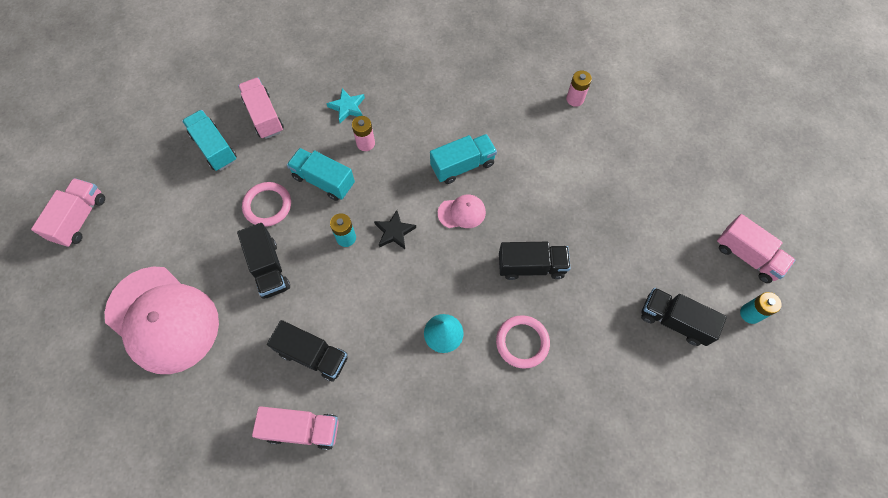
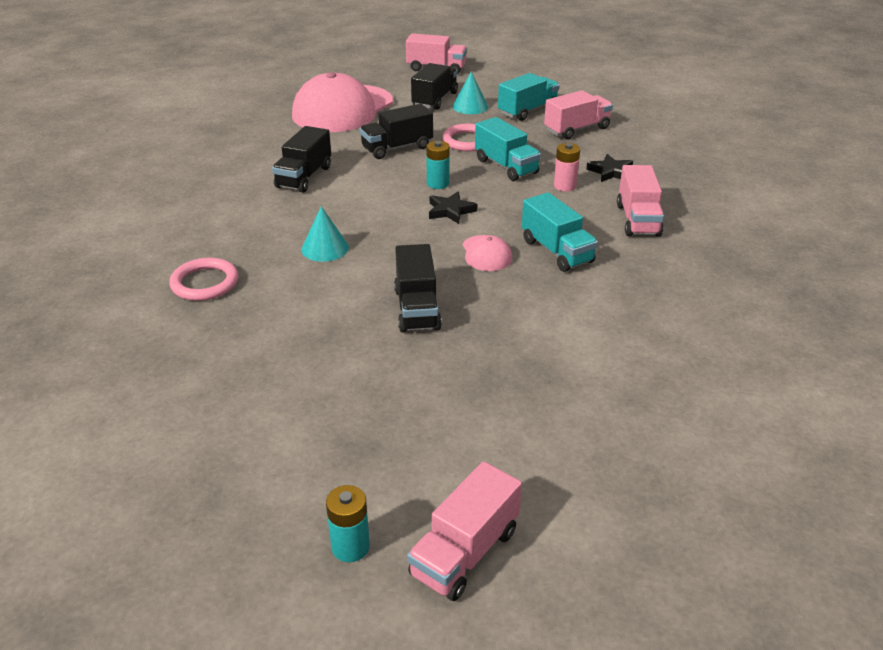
camera: 85 degrees right, 30 degrees down
(191, 196) = (470, 106): none -> turquoise cone
(302, 429) = (230, 178): pink truck -> pink truck (638, 220)
(324, 181) = (506, 166): turquoise truck -> turquoise truck turned 120 degrees clockwise
(347, 107) = (610, 172): turquoise star -> black star
(522, 342) = (310, 304): pink ring -> pink ring (205, 283)
(575, 99) = (717, 346): pink battery -> none
(674, 321) = (337, 446): black truck -> black truck (435, 100)

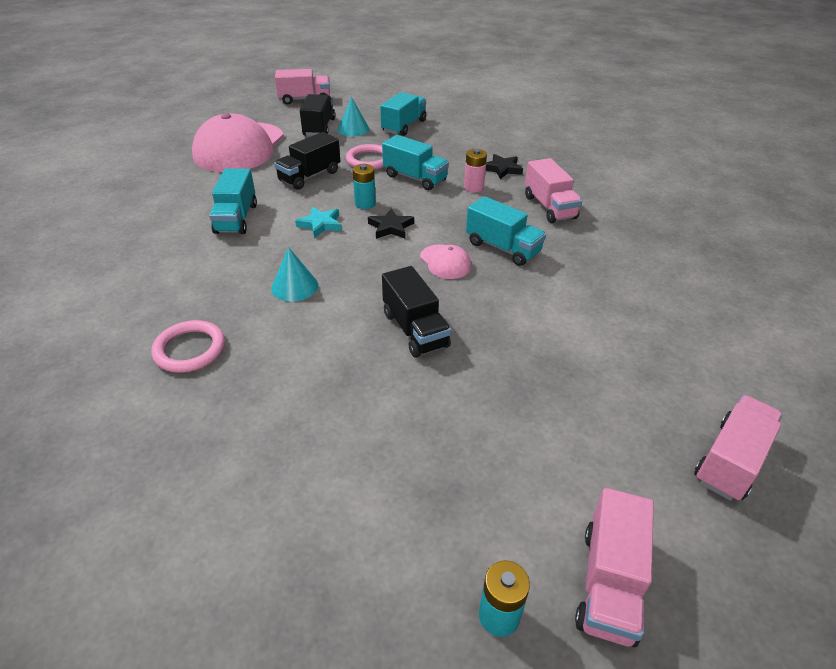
camera: 20 degrees left, 5 degrees up
(304, 177) = (236, 218): black truck -> turquoise truck
(381, 196) = (320, 224): none -> turquoise star
(576, 129) = (453, 137): pink truck -> pink truck (730, 461)

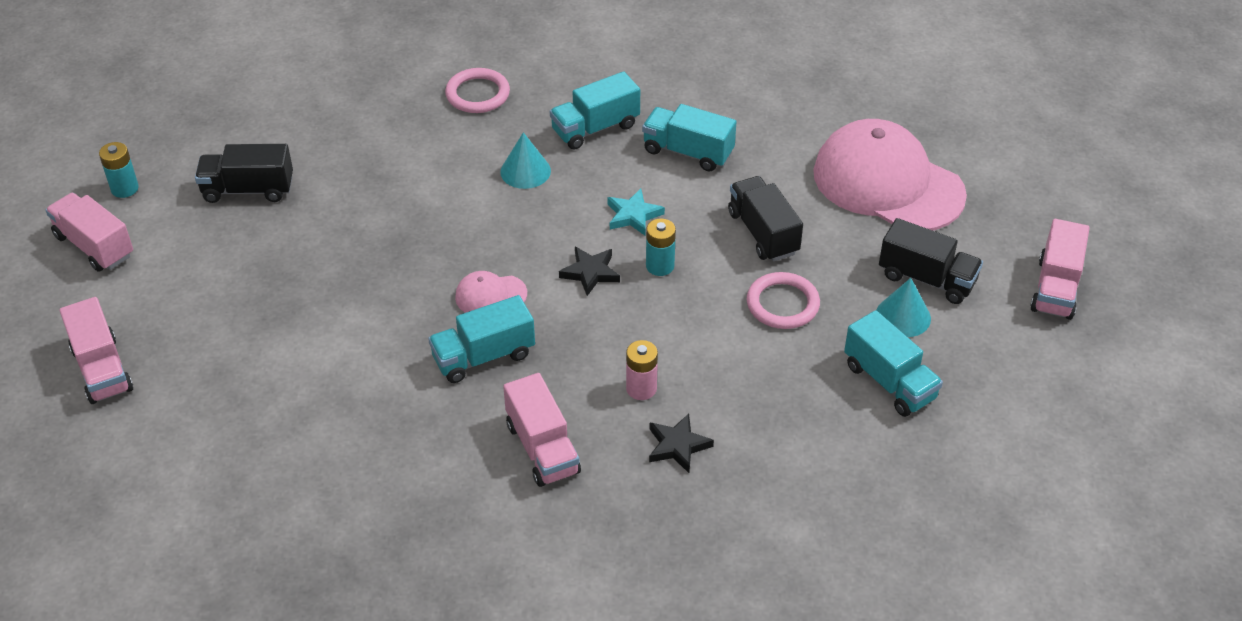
camera: 115 degrees right, 5 degrees up
(415, 178) = (702, 335): turquoise truck -> turquoise truck (595, 128)
(415, 330) = (400, 235): black truck -> black truck (248, 190)
(549, 207) = (542, 448): pink truck -> pink truck turned 120 degrees counterclockwise

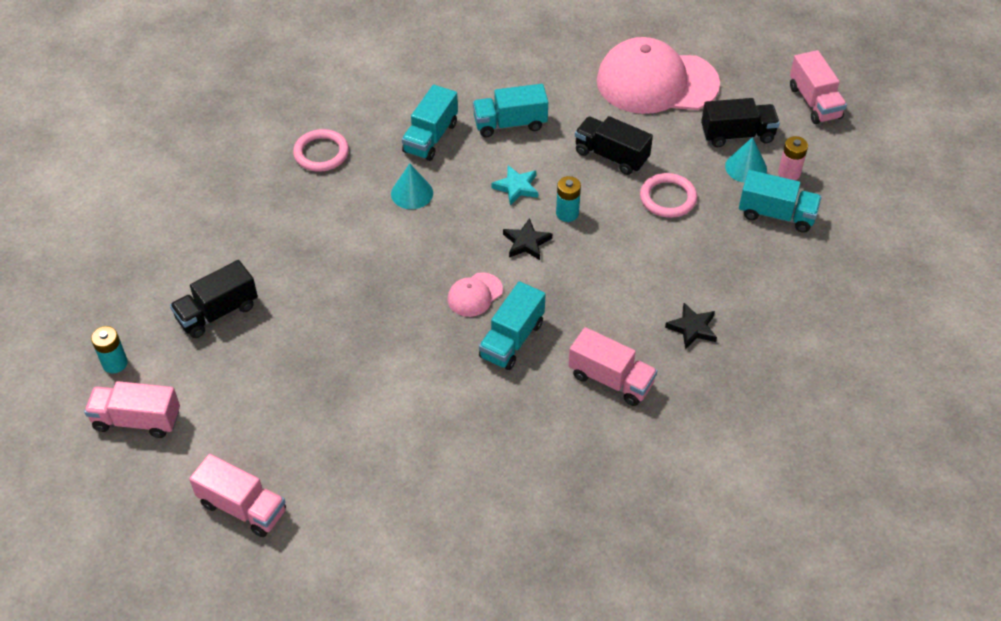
camera: 35 degrees left, 5 degrees up
(641, 388) = (634, 303): pink battery -> pink battery (789, 173)

